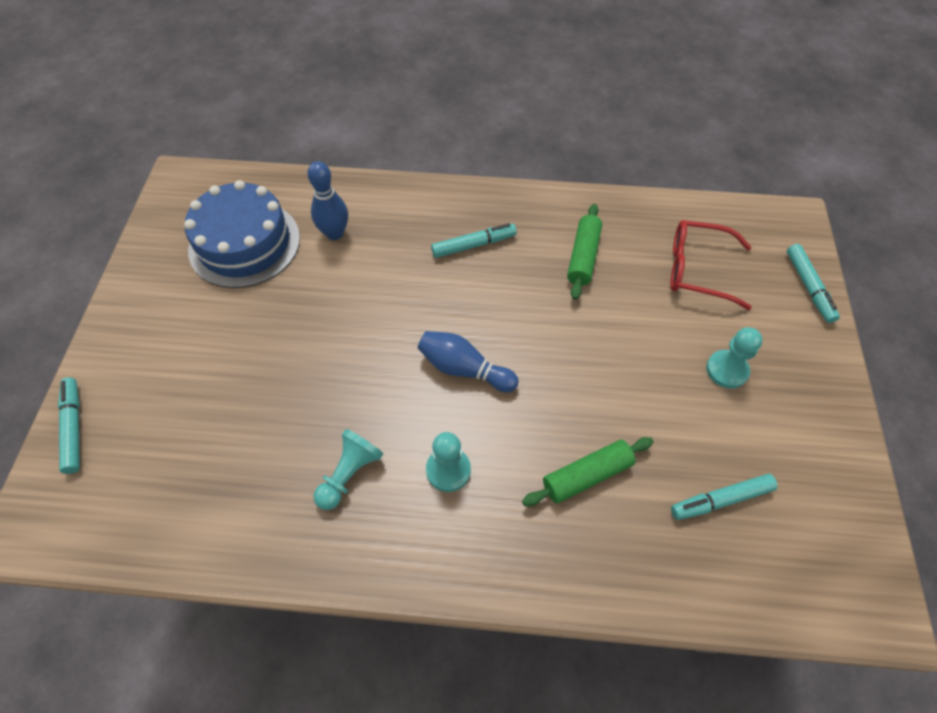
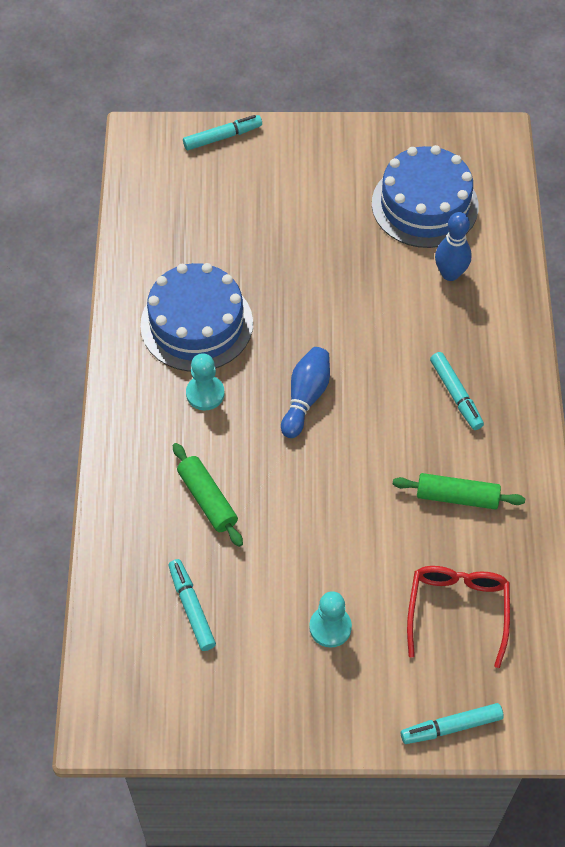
camera: 85 degrees right, 0 degrees up
(349, 474) = (196, 324): turquoise pawn -> blue cake

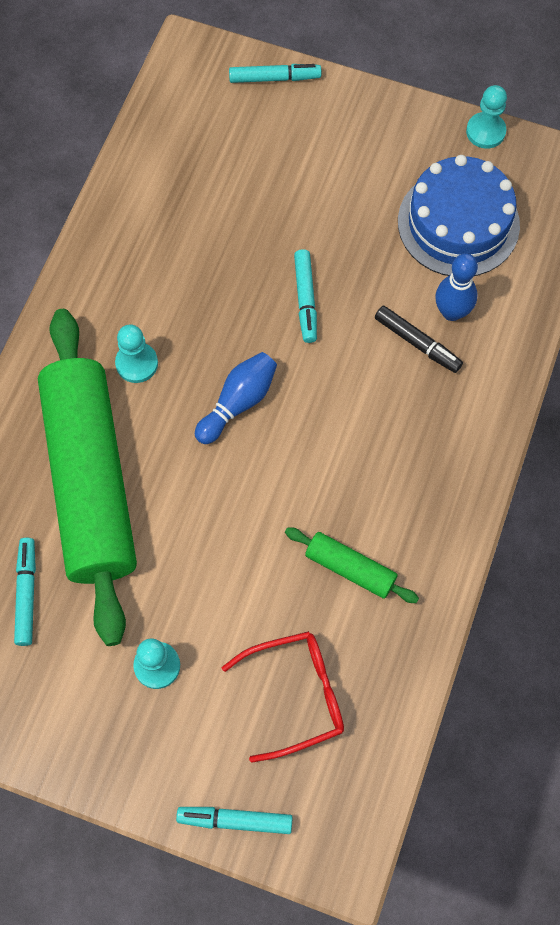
camera: 20 degrees right, 10 degrees up
(196, 324) = (160, 282): blue cake -> none
(207, 499) = (91, 481): green rolling pin -> green rolling pin, size x2.44
(415, 129) = (485, 131): none -> turquoise pawn
(433, 306) = (417, 343): none -> black marker
(455, 395) = (398, 453): turquoise marker -> turquoise marker (305, 299)
(457, 610) = (296, 695): red glasses -> red glasses turned 45 degrees clockwise

